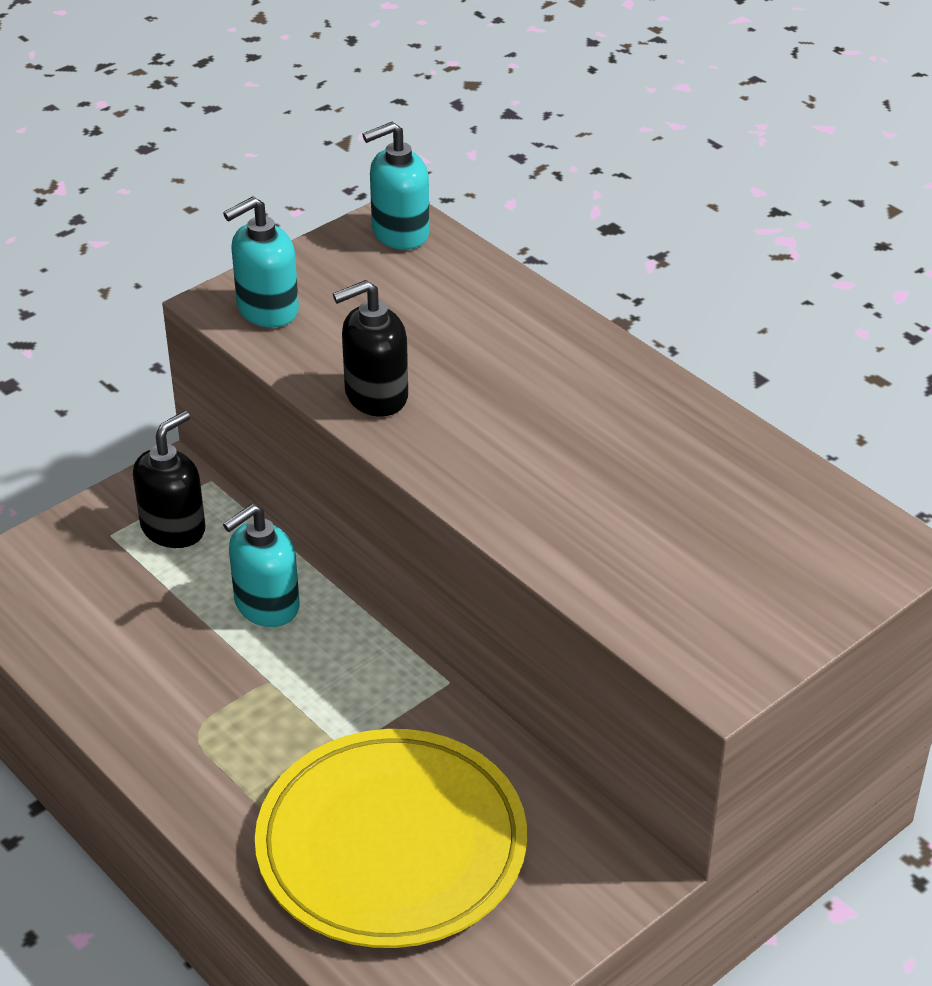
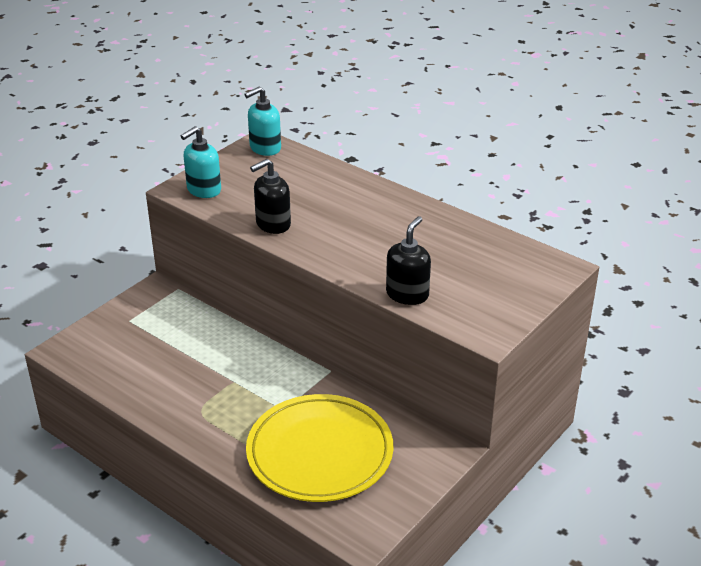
camera: 10 degrees left, 5 degrees down
(173, 528) = (163, 314): black soap dispenser -> black soap dispenser (407, 294)
(266, 605) = (223, 345): turquoise soap dispenser -> none

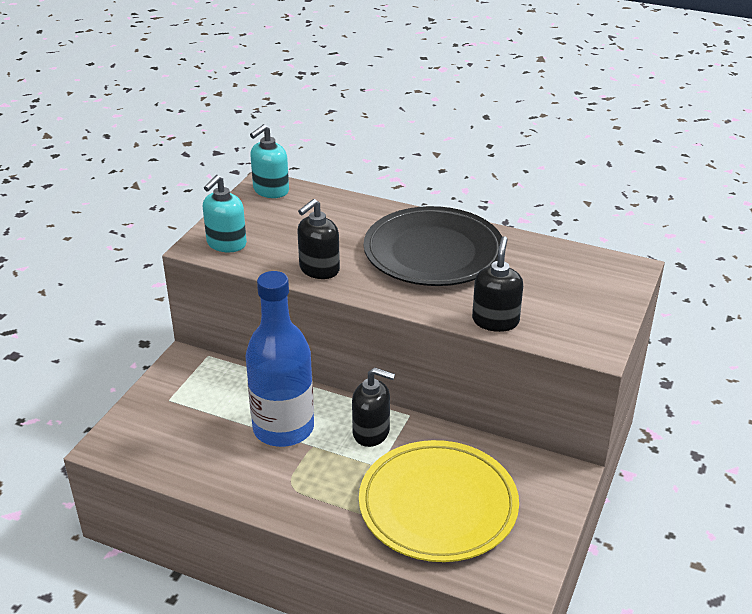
camera: 15 degrees left, 0 degrees up
(215, 362) = (283, 428): none -> blue bottle
(290, 379) = (371, 432): none -> black soap dispenser
(383, 225) = (433, 252): none -> black plate

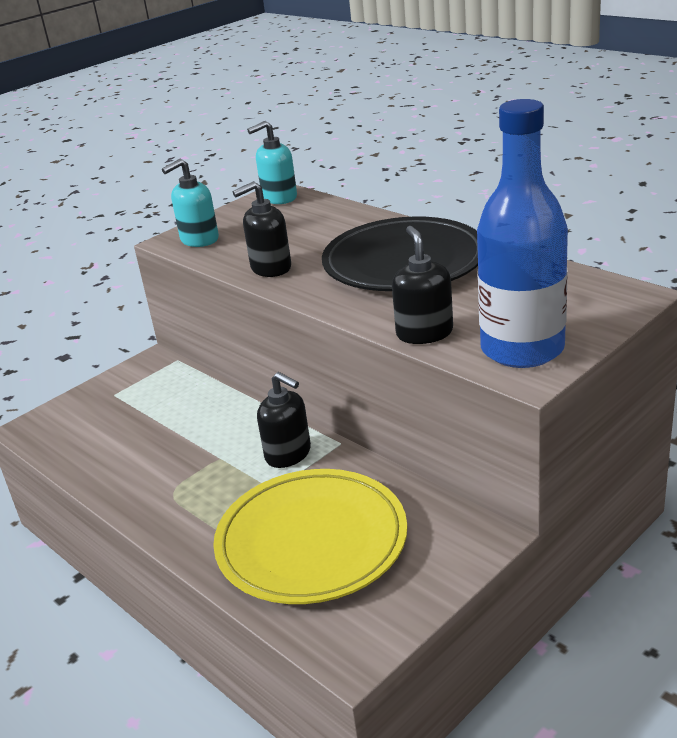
camera: 25 degrees right, 5 degrees down
(283, 428) = (202, 436): blue bottle -> blue bottle (522, 349)
(495, 321) = (424, 333): black soap dispenser -> black soap dispenser turned 45 degrees counterclockwise

